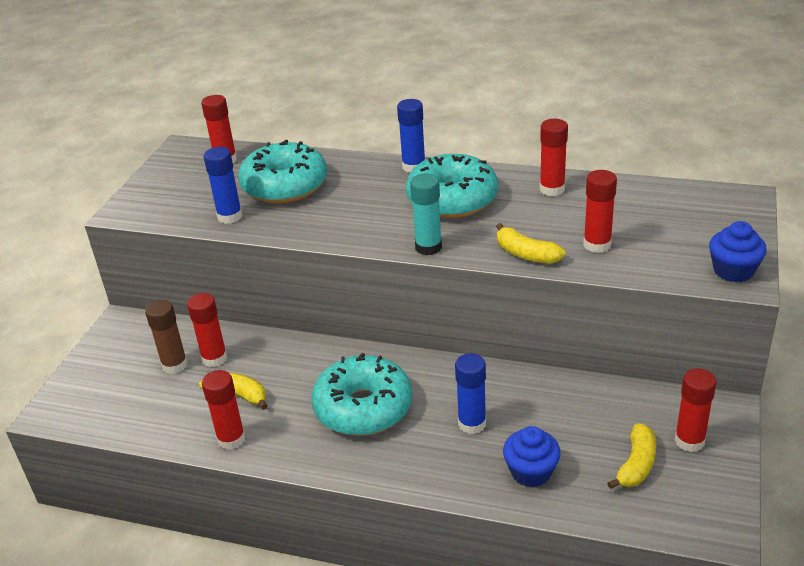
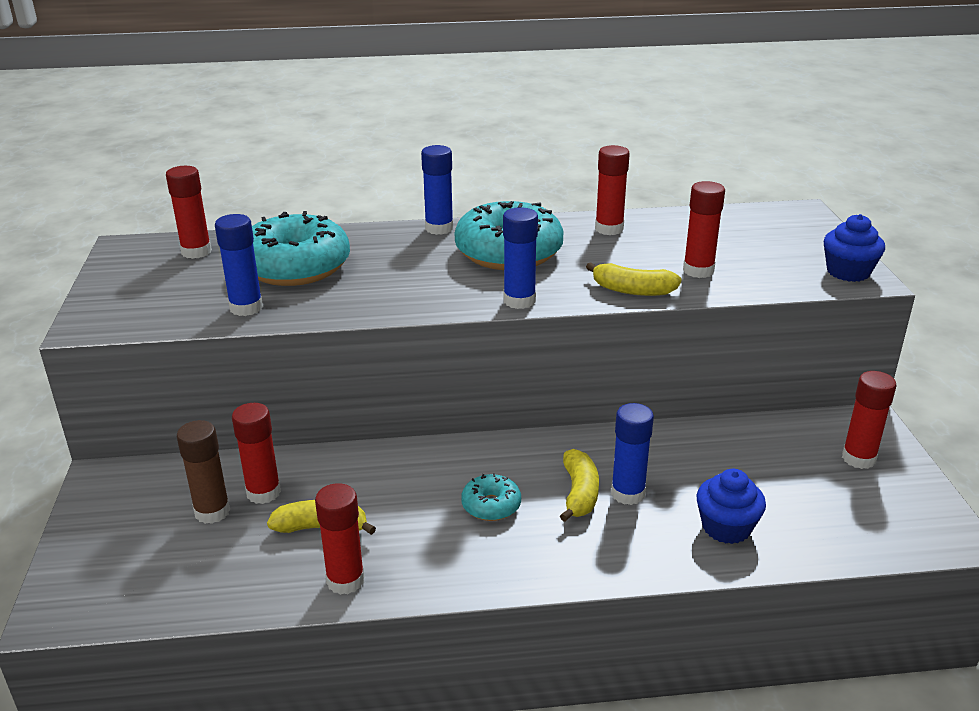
camera: 25 degrees left, 5 degrees down
(363, 408) = (491, 505): turquoise donut -> turquoise donut, size x0.48
(428, 247) = (519, 301): turquoise glue stick -> blue glue stick
(636, 465) = (826, 493): yellow banana -> yellow banana (579, 493)

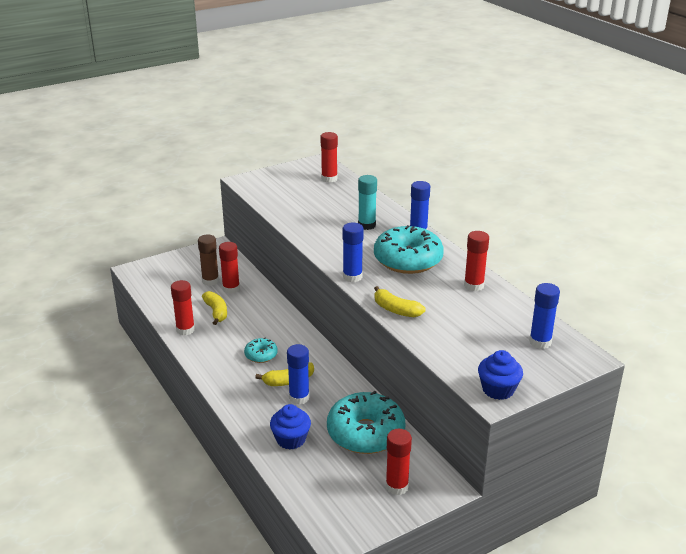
camera: 65 degrees right, 0 degrees up
(246, 308) = (285, 208): blue glue stick -> blue glue stick (540, 342)
(295, 267) = (335, 207): turquoise donut -> turquoise donut (365, 433)
(380, 257) = (367, 225): none -> turquoise glue stick
(632, 290) = (396, 310): yellow banana -> yellow banana turned 45 degrees counterclockwise
(698, 271) = (443, 328): red glue stick -> none

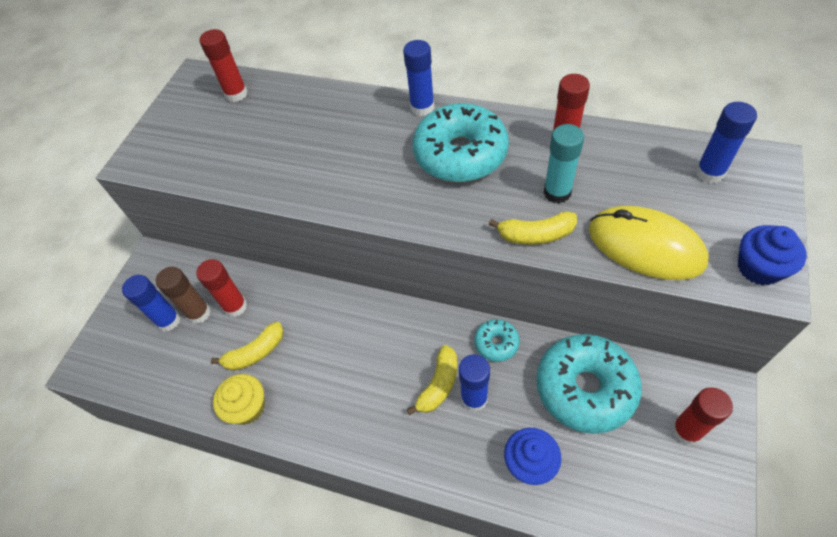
camera: 35 degrees left, 25 degrees up
(185, 330) = (247, 407): red glue stick -> yellow cupcake
(216, 312) = (255, 352): yellow banana -> yellow banana turned 120 degrees clockwise
(261, 355) = (371, 373): turquoise donut -> turquoise donut (496, 343)
(352, 277) = (434, 221): blue glue stick -> blue glue stick (168, 321)
(367, 225) = (358, 134): turquoise glue stick -> turquoise glue stick (557, 192)
(448, 346) = (645, 246): none -> yellow mouse

